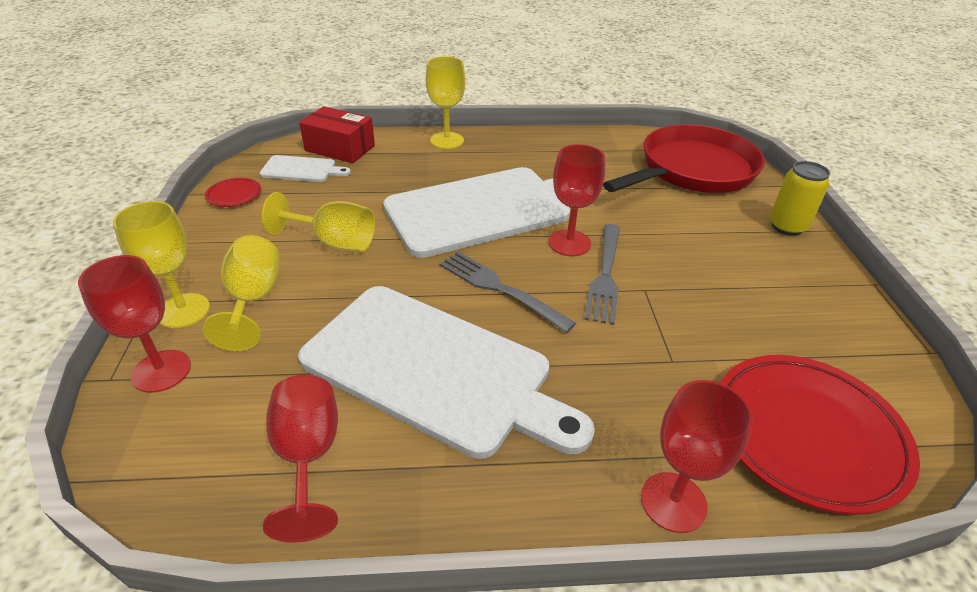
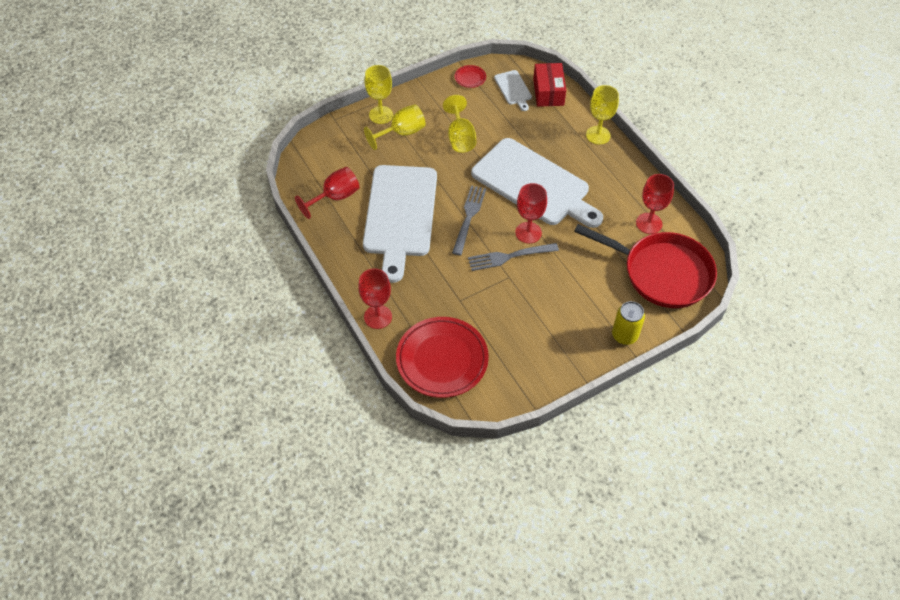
camera: 65 degrees right, 15 degrees up
(161, 371) = (347, 131): red goblet -> red goblet (649, 223)

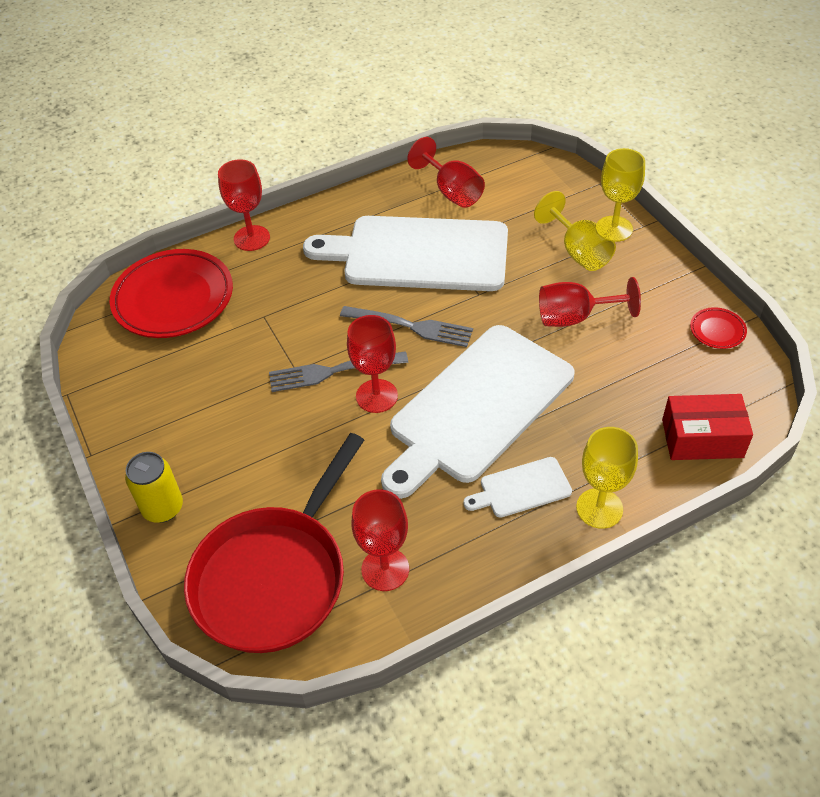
camera: 95 degrees right, 5 degrees down
(460, 137) = (575, 317): yellow goblet -> red goblet
(509, 257) = (332, 371): grey fork -> grey fork turned 90 degrees counterclockwise
(513, 89) = (701, 388): white cutting board -> white cutting board (521, 488)

